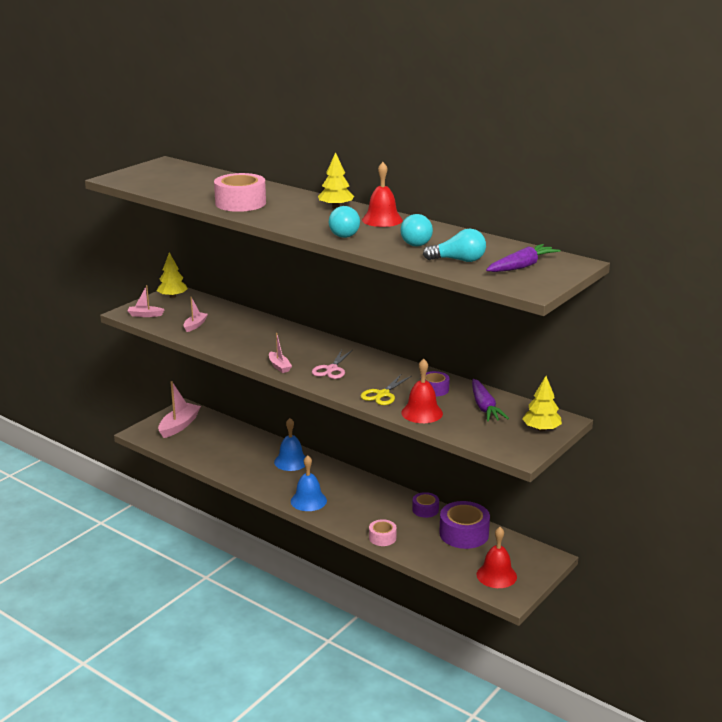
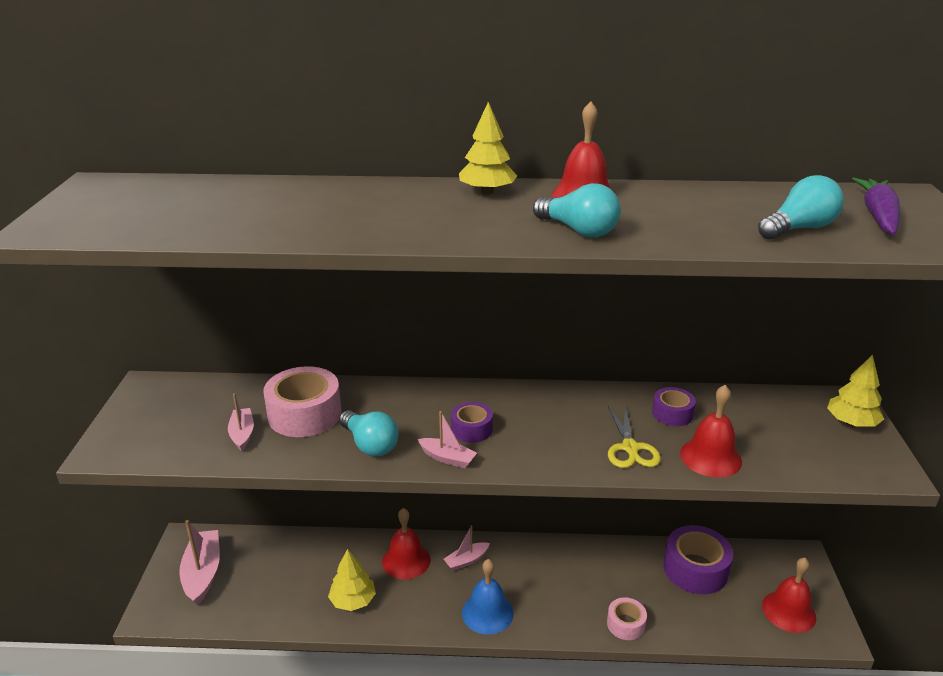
camera: 35 degrees left, 5 degrees up
(145, 315) = (140, 444): pink boat -> pink boat (466, 560)
(172, 296) = (151, 395): yellow tree -> yellow tree (353, 600)
(240, 203) = (338, 221): pink tape -> pink tape (304, 414)
(291, 461) = (406, 560): blue bell -> red bell
(331, 369) = (518, 434): pink scissors -> none
(414, 242) = (691, 216): turquoise light bulb -> turquoise light bulb (370, 444)
(425, 510) = (623, 556): purple tape -> purple tape (471, 429)
(484, 407) = (757, 417): purple carrot -> none

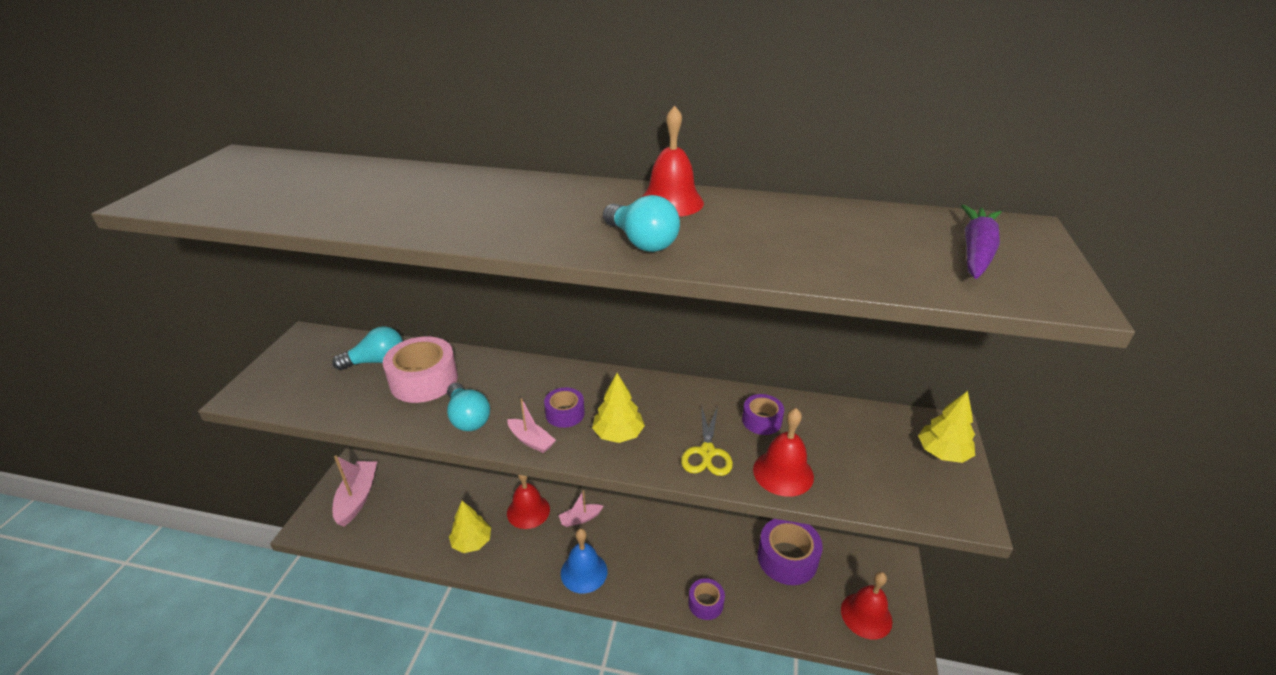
camera: 10 degrees right, 5 degrees up
(242, 434) = (363, 393): pink boat -> none
(487, 192) = (578, 191): yellow tree -> yellow tree (618, 434)
(625, 624) = (705, 603): pink tape -> purple tape
(799, 229) = (878, 260): turquoise light bulb -> turquoise light bulb (376, 361)

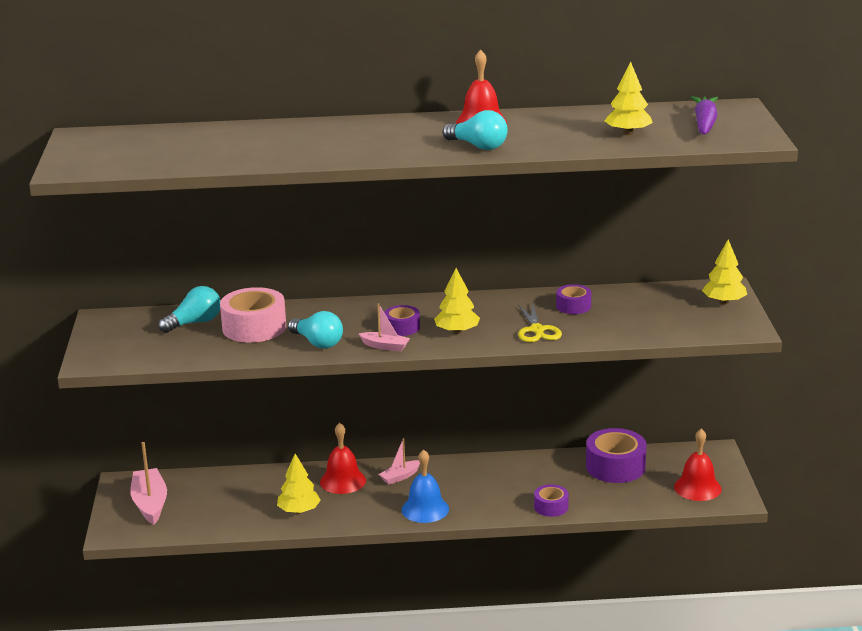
camera: 15 degrees left, 10 degrees down
(783, 473) = (603, 331): red bell -> none
(858, 252) = (628, 133): none -> yellow tree

